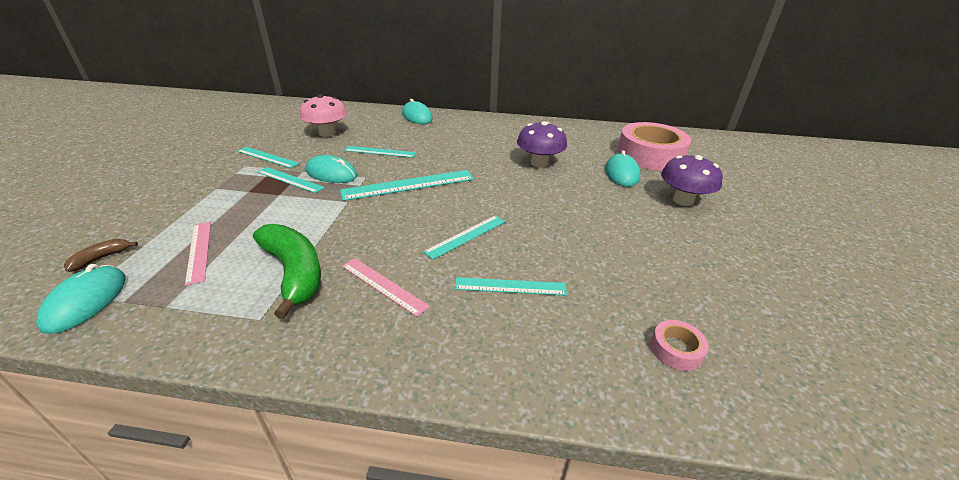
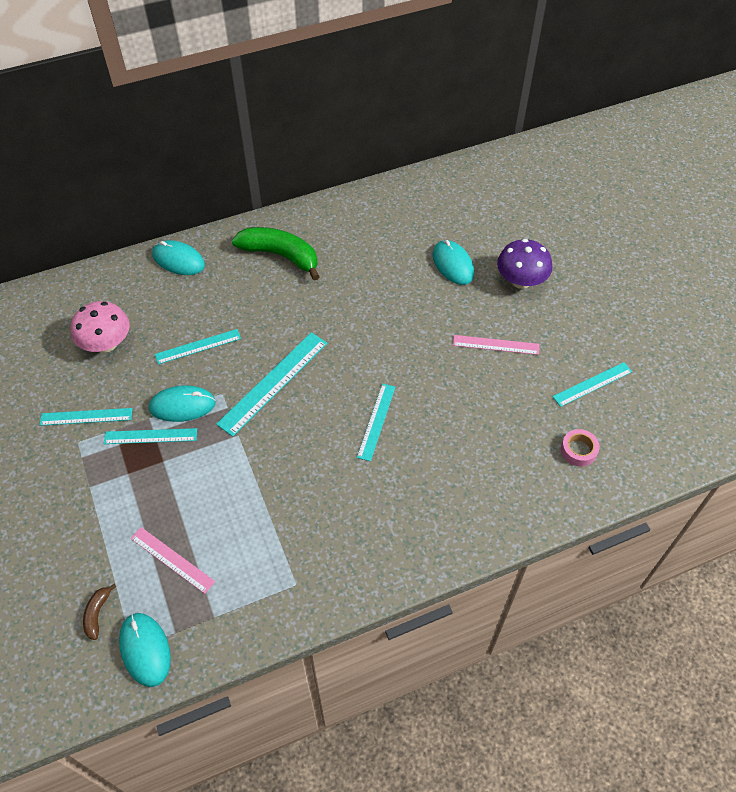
camera: 30 degrees left, 20 degrees up
(294, 273) = (276, 534): green banana -> green banana (280, 255)
(383, 285) = (355, 506): pink ruler -> pink ruler (496, 345)
(510, 286) = (446, 455): turquoise ruler -> turquoise ruler (592, 384)
(539, 163) = (370, 285): purple mushroom -> none
(650, 155) = (463, 219): pink tape -> none

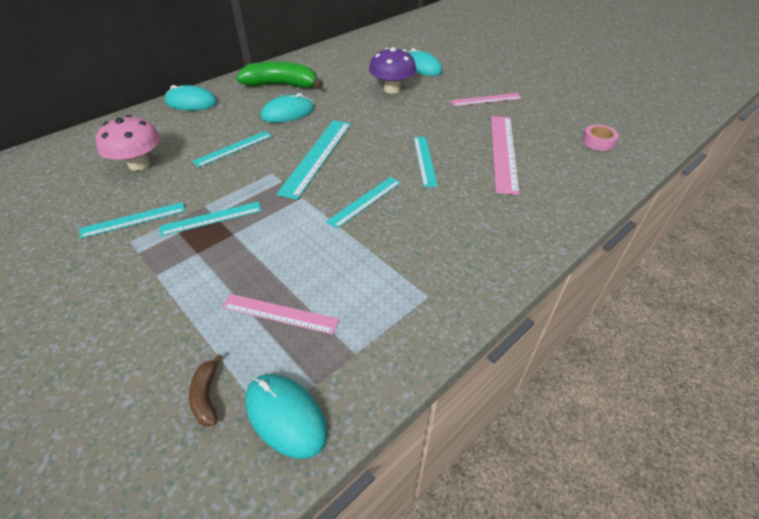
camera: 20 degrees left, 10 degrees down
(182, 405) = (235, 189): turquoise mouse -> turquoise mouse (288, 113)
(464, 434) = (503, 152): none -> pink ruler
(521, 281) = (477, 66): purple mushroom -> purple mushroom (392, 89)
(592, 384) = (574, 105): turquoise ruler -> turquoise ruler (365, 201)

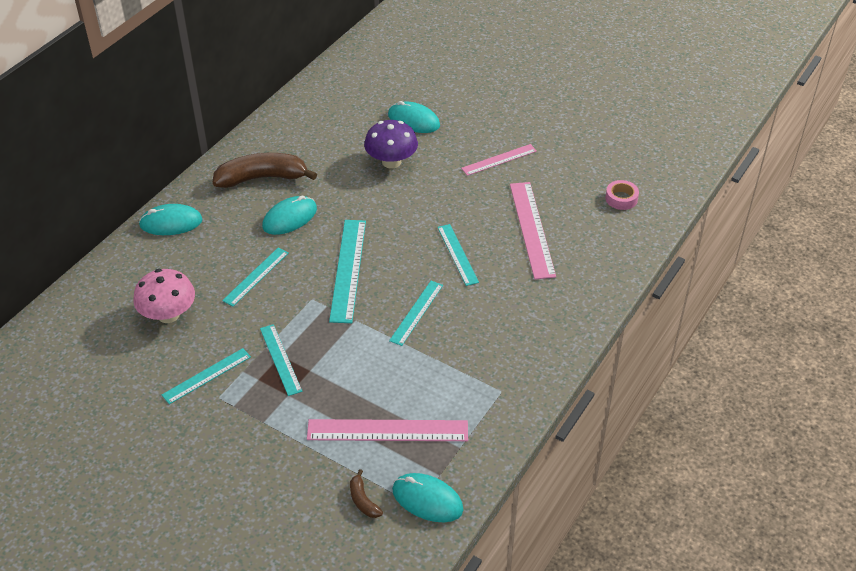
camera: 15 degrees left, 0 degrees up
(211, 218) = (280, 359): turquoise ruler -> turquoise ruler turned 75 degrees counterclockwise
(279, 313) = (387, 430): pink ruler -> pink ruler, size x1.61
(282, 85) = (262, 178): green banana -> brown banana

